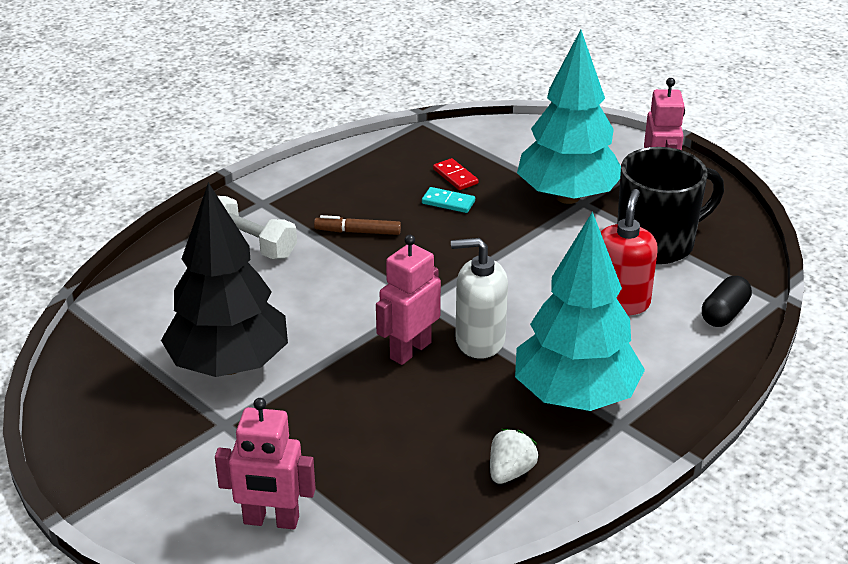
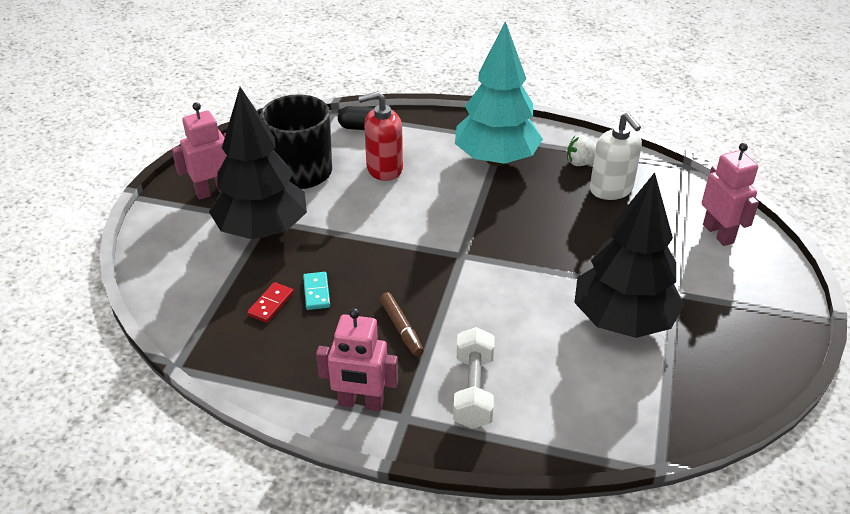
camera: 120 degrees left, 5 degrees up
(410, 350) = (519, 240): pink robot -> pink robot (361, 403)
(479, 340) = (480, 213): white soap dispenser -> white soap dispenser (611, 189)
(567, 197) = (263, 230): turquoise tree -> black tree

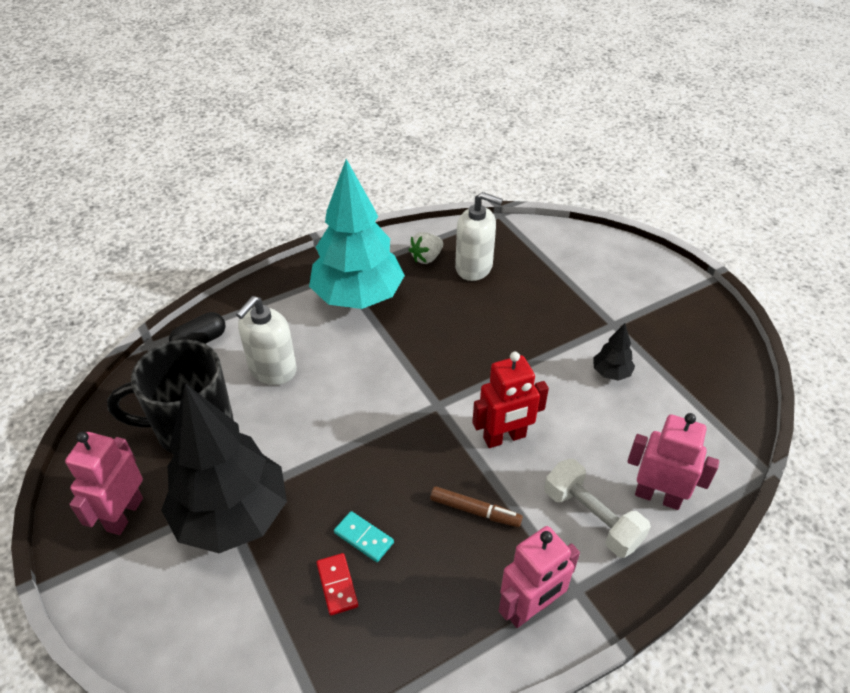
camera: 45 degrees left, 5 degrees up
(384, 169) = (272, 370): red soap dispenser -> white soap dispenser
(480, 304) = (504, 438): none -> red robot
(622, 321) = (611, 373): black tree -> black tree, size x0.40
(718, 233) = (583, 256): pink robot -> pink robot (657, 496)

